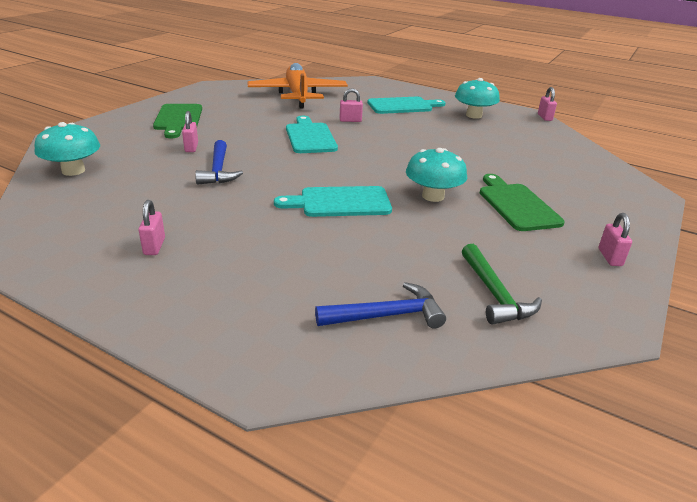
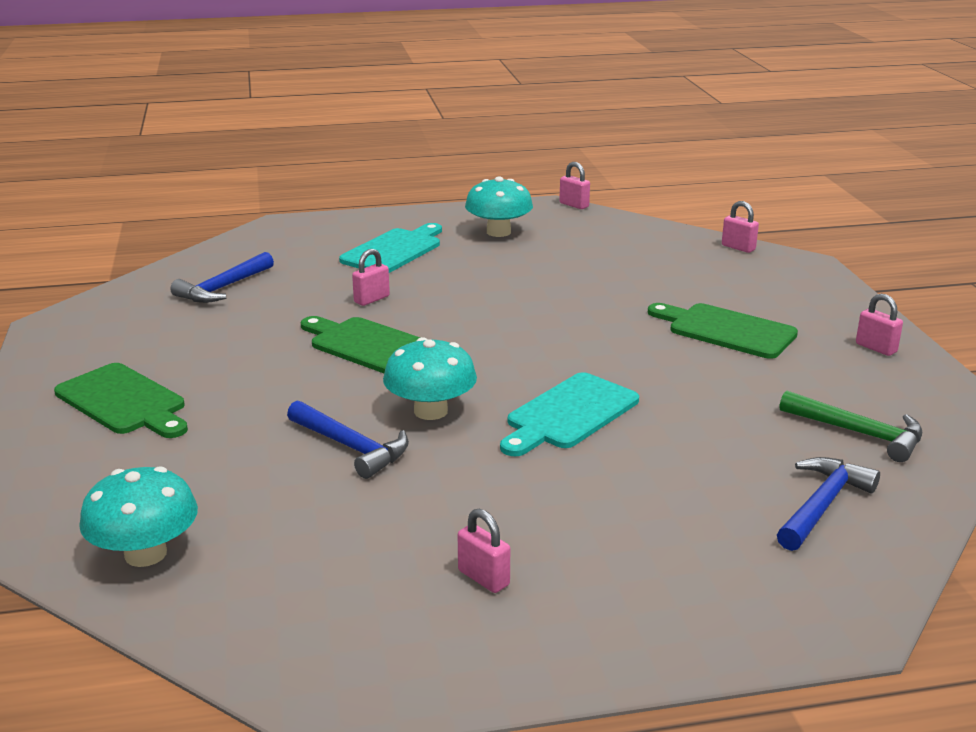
camera: 40 degrees left, 5 degrees down
(191, 147) = (244, 434): pink padlock -> pink padlock (738, 247)
(298, 95) = (223, 288): orange plane -> blue hammer
(310, 137) = (369, 345): turquoise cutting board -> green cutting board
(433, 196) = (641, 359): turquoise mushroom -> turquoise mushroom (430, 411)

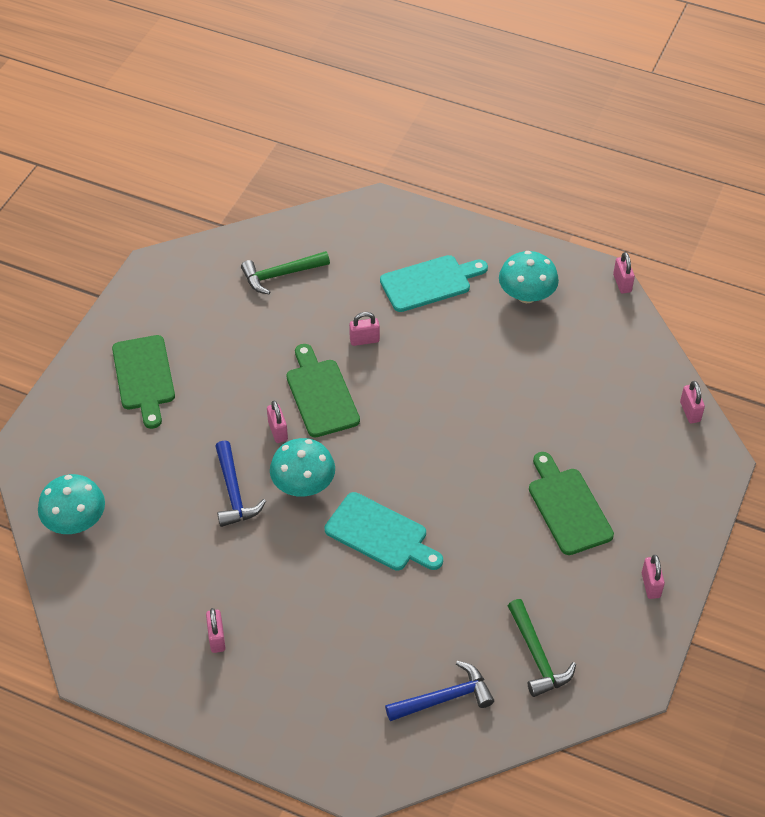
camera: 35 degrees right, 25 degrees up
(223, 288) = (281, 275): blue hammer -> green hammer
(350, 385) = (278, 431): none -> pink padlock
(569, 414) = (380, 534): turquoise cutting board -> turquoise cutting board turned 135 degrees counterclockwise

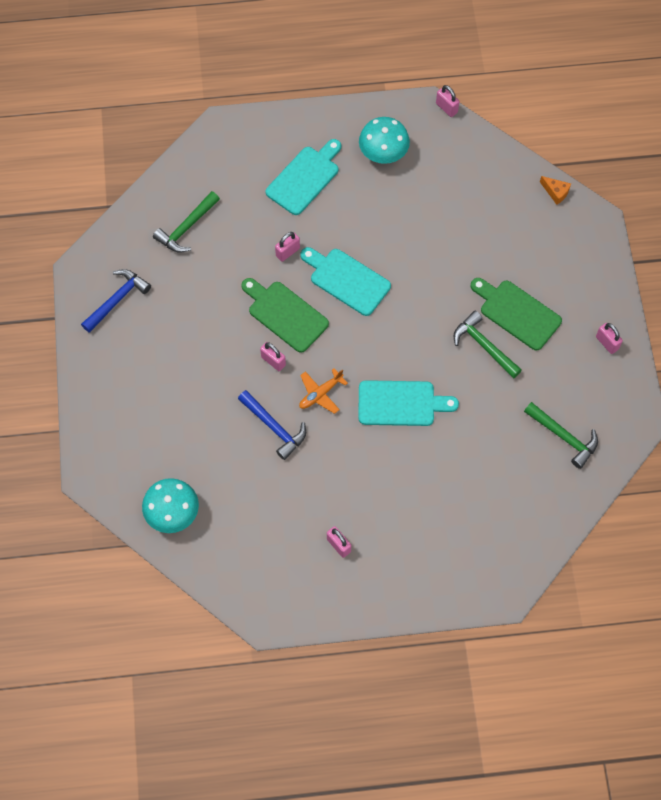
camera: 30 degrees left, 15 degrees up
(144, 377) = (141, 369): green cutting board -> none
(303, 484) = (320, 394): turquoise mushroom -> orange plane
(406, 392) = (347, 280): none -> turquoise cutting board
(444, 698) = (522, 501): blue hammer -> blue hammer (117, 299)
(509, 522) = (484, 346): none -> green hammer
(690, 412) = (555, 192): pink padlock -> orange cheese

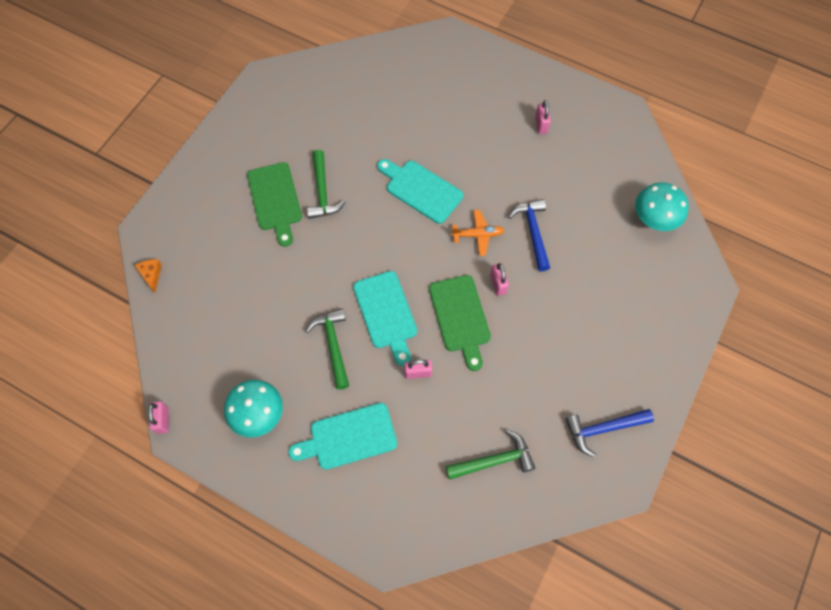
camera: 145 degrees left, 0 degrees up
(564, 437) = (323, 98): green hammer -> green hammer (333, 345)
(607, 343) = (232, 138): pink padlock -> none

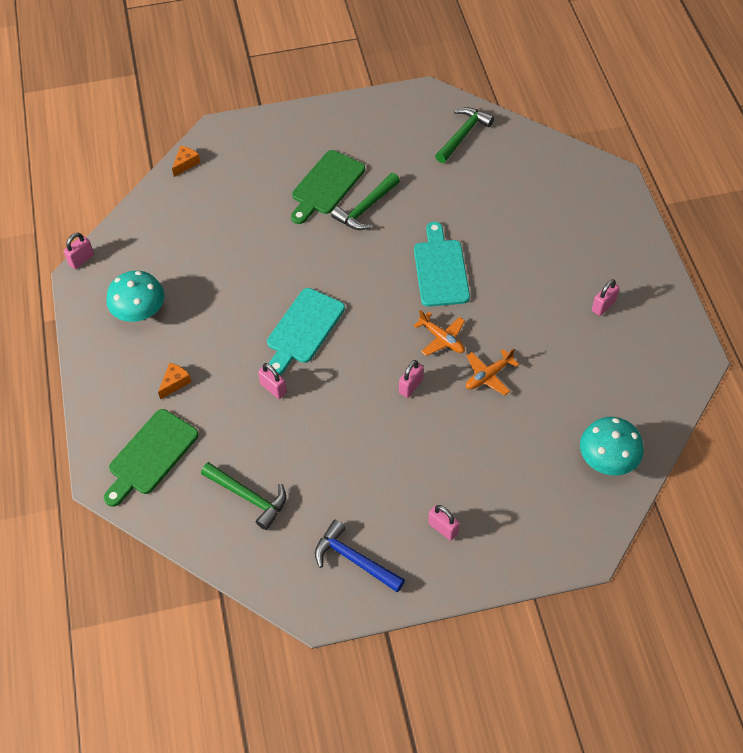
camera: 50 degrees right, 10 degrees down
(333, 345) = (241, 315): green hammer -> green hammer (463, 135)
(349, 437) = (175, 383): turquoise cutting board -> orange cheese
(460, 317) = (352, 382): green cutting board -> green cutting board (151, 455)
(533, 232) = (488, 376): blue hammer -> orange plane
(625, 354) = (443, 528): none -> pink padlock

